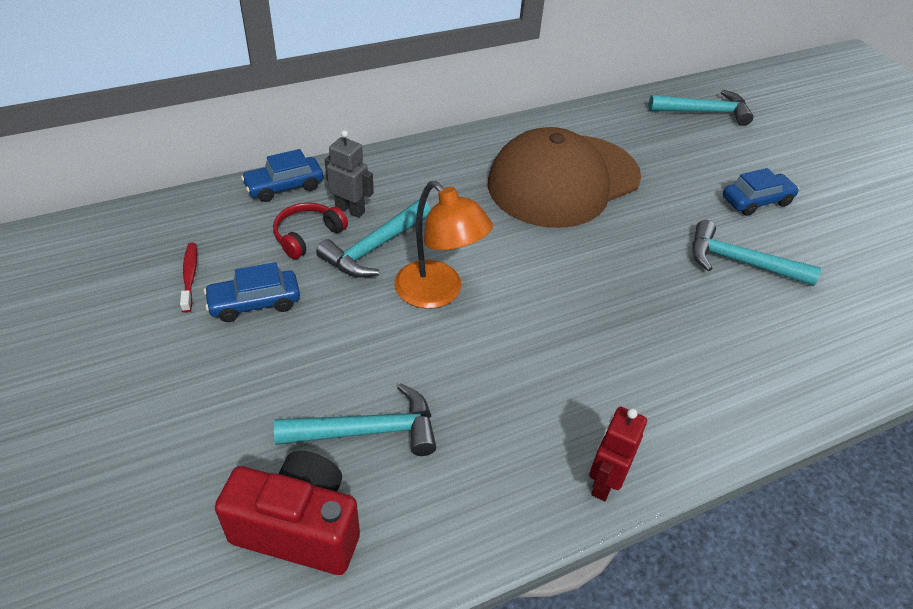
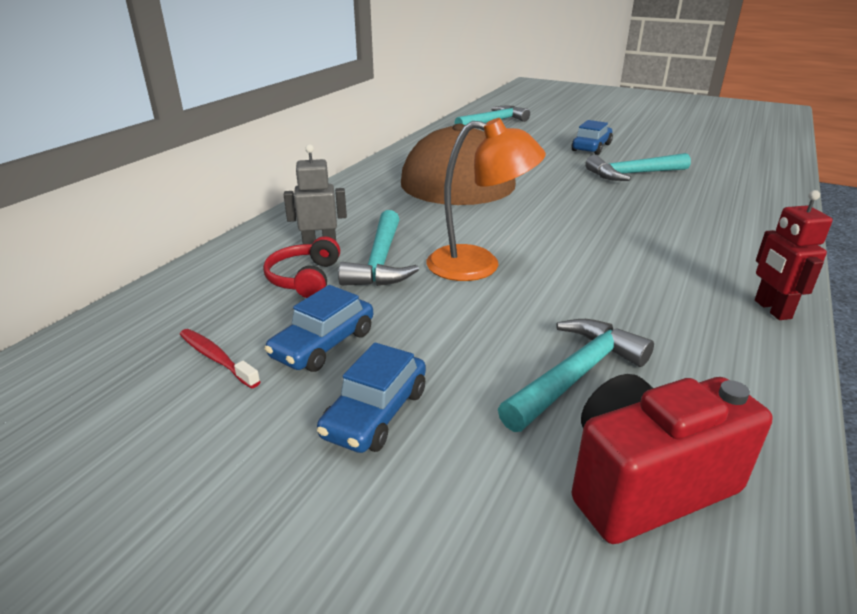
camera: 35 degrees left, 15 degrees down
(284, 186) = (229, 257): blue car -> blue car (375, 413)

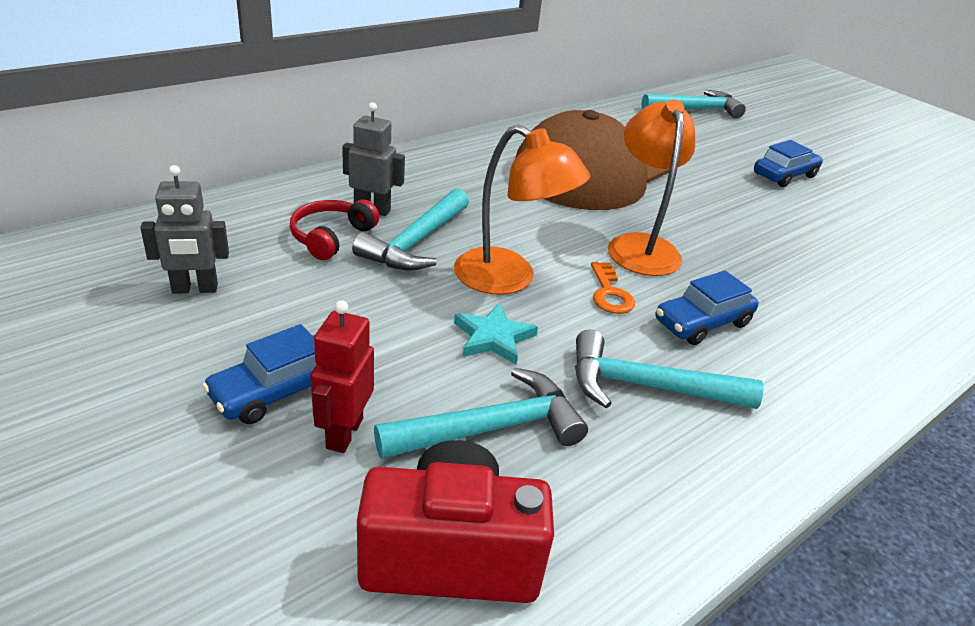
camera: 20 degrees right, 5 degrees up
(216, 358) = (195, 289): red toothbrush -> grey robot
(323, 344) = (291, 309): blue car -> blue car (702, 323)
(510, 310) = (493, 337): none -> turquoise star
(547, 215) = (640, 246): none -> orange lamp
(560, 252) = (609, 293): none -> orange key
(633, 174) = (800, 225): turquoise hammer -> turquoise hammer (647, 387)
(772, 309) = (787, 443): red robot -> red robot (344, 433)

